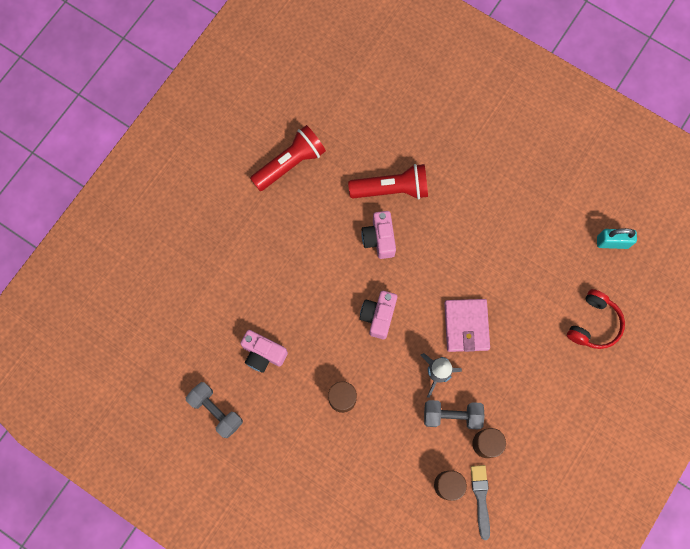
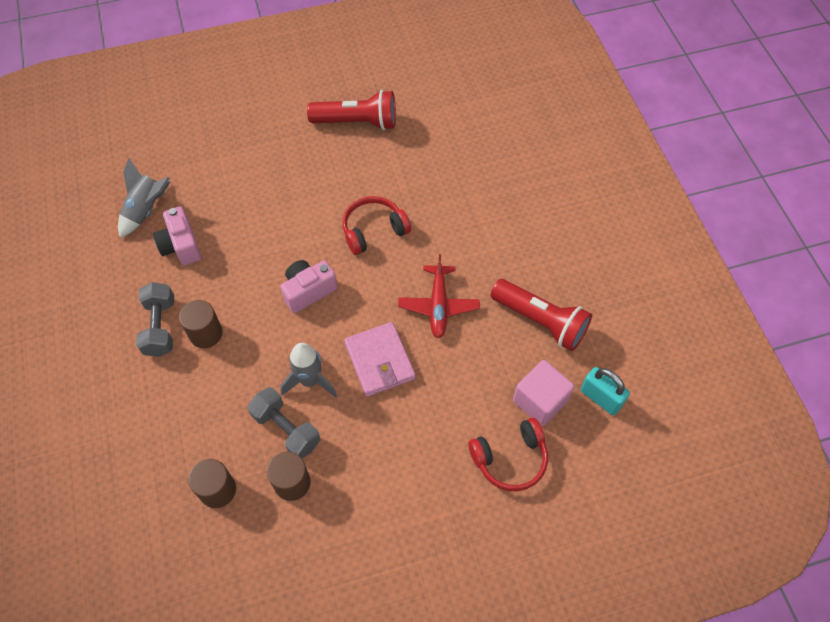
camera: 40 degrees right, 15 degrees down
(212, 348) = (146, 210): none -> grey rocket
(216, 411) = (96, 260): grey dumbbell -> grey dumbbell (160, 327)
(379, 239) = (373, 230): pink camera -> red headphones
(391, 189) = (424, 200): red flashlight -> red flashlight (540, 321)
(466, 326) = (380, 361): pink wallet -> pink wallet turned 60 degrees counterclockwise
(468, 259) = (438, 306): none -> red plane
(481, 498) = (235, 531): grey brush -> none
(580, 273) = (540, 401): none -> pink cube

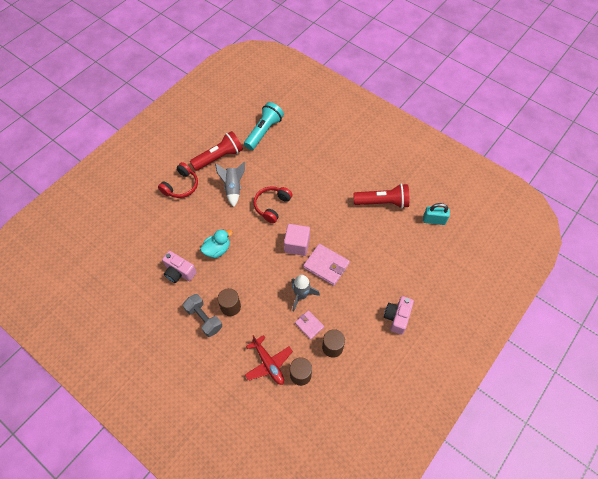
camera: 35 degrees left, 0 degrees up
(146, 210) = (144, 265): grey rocket -> grey rocket (233, 188)
(252, 246) = (217, 249): none -> turquoise duck
(286, 429) = (309, 325): grey dumbbell -> pink wallet
(308, 291) = (264, 254): pink camera -> pink camera (397, 317)
(438, 306) = (332, 223): red plane -> red plane (268, 363)
(448, 120) = (264, 131): none -> turquoise flashlight
(510, 459) = (418, 271): red headphones -> red headphones (181, 186)
(540, 401) = (410, 238): pink cube -> pink cube (297, 245)

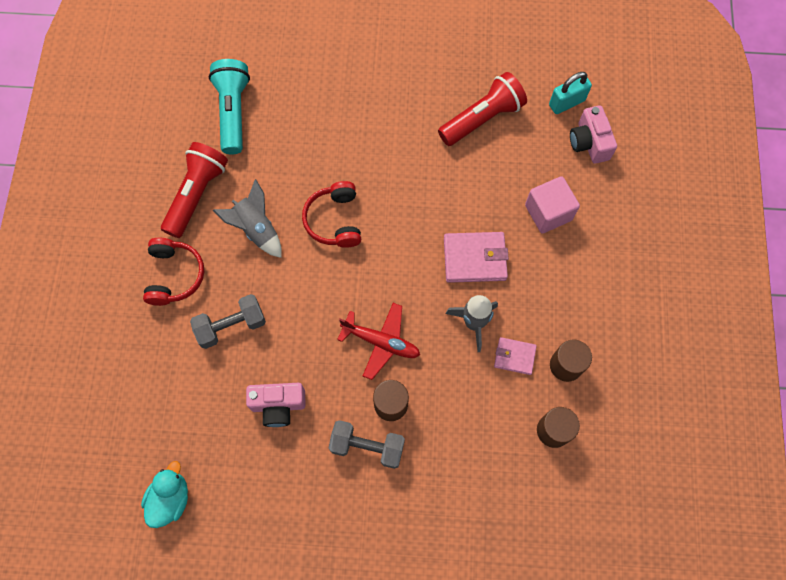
camera: 35 degrees left, 10 degrees up
(187, 223) = (231, 326): none -> grey dumbbell
(217, 249) = (307, 336): turquoise duck -> turquoise duck (170, 499)
(268, 363) = (501, 445): red plane -> red plane (381, 342)
(297, 245) = (413, 255): pink cube -> pink cube (548, 212)
(397, 317) = (616, 269): pink camera -> pink camera (589, 143)

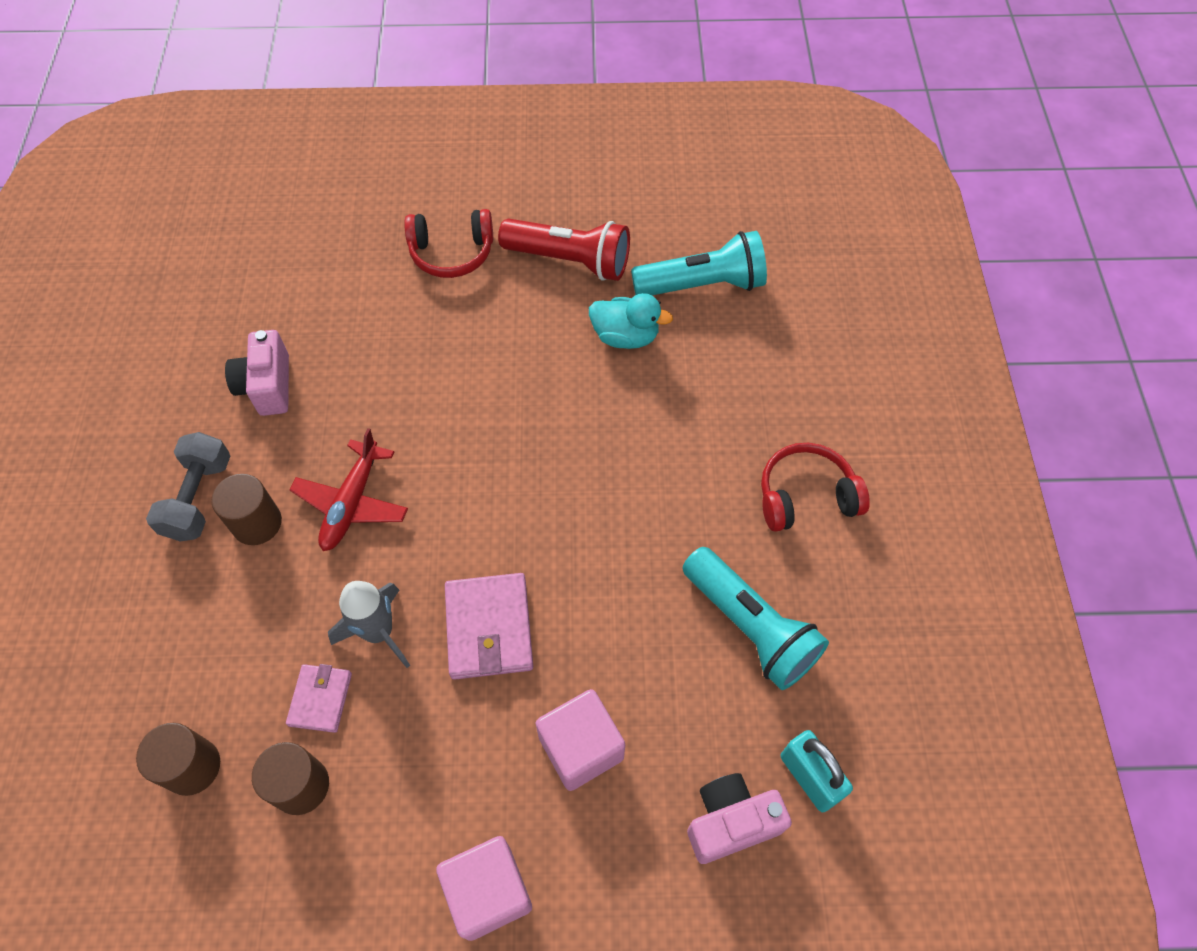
camera: 85 degrees right, 10 degrees down
(170, 499) = (160, 288): turquoise duck -> turquoise duck (625, 336)
(231, 326) = (381, 321): grey dumbbell -> none
(256, 229) = (523, 333): grey rocket -> none
(334, 220) = (543, 425): red headphones -> red headphones (806, 496)
(482, 118) = (750, 626): red flashlight -> turquoise flashlight
(623, 264) = (488, 892): none -> pink cube

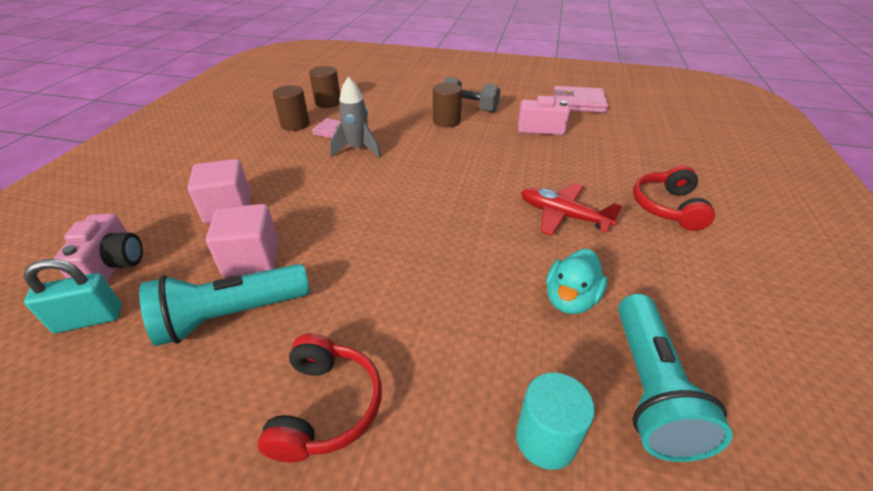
camera: 105 degrees right, 20 degrees down
(352, 503) = (446, 148): red plane -> red plane (562, 215)
(488, 892) = (190, 167): pink cube -> pink cube (252, 258)
(489, 628) = (332, 185): pink wallet -> pink wallet (578, 103)
(569, 260) = (671, 277): red flashlight -> none
(770, 346) = (546, 439): none -> turquoise cylinder

